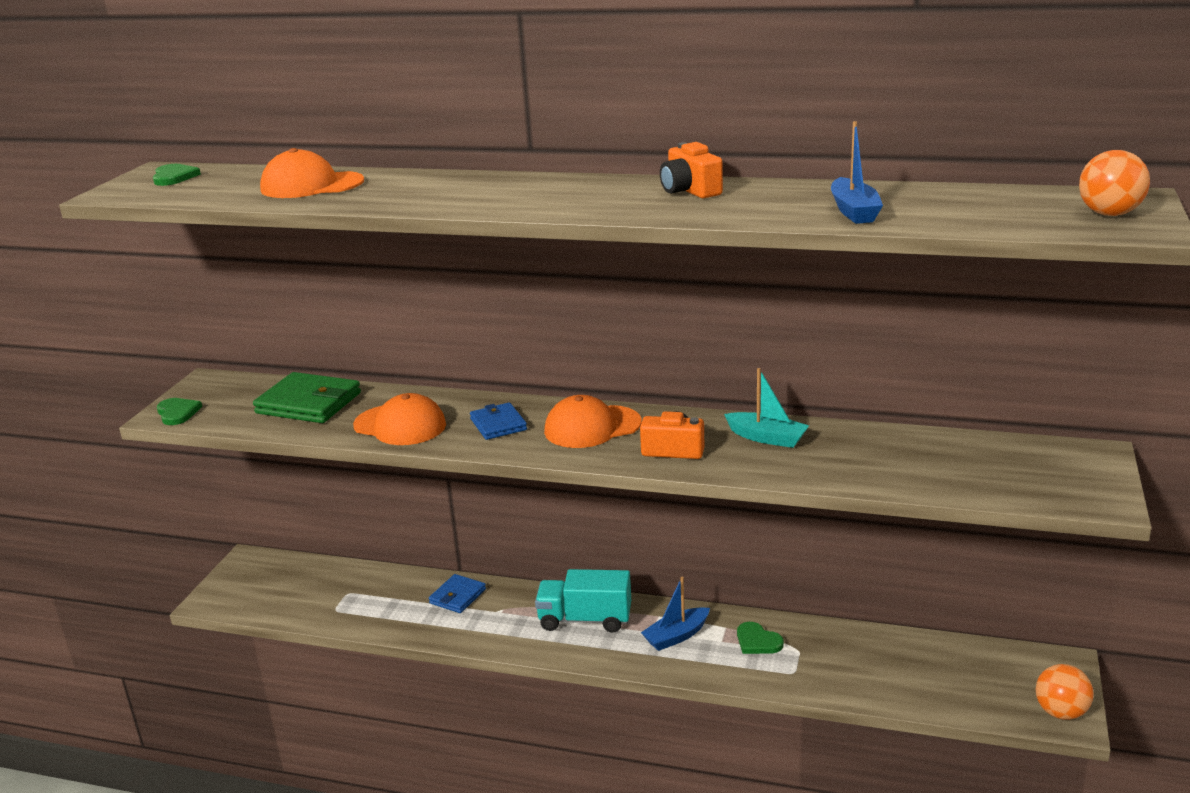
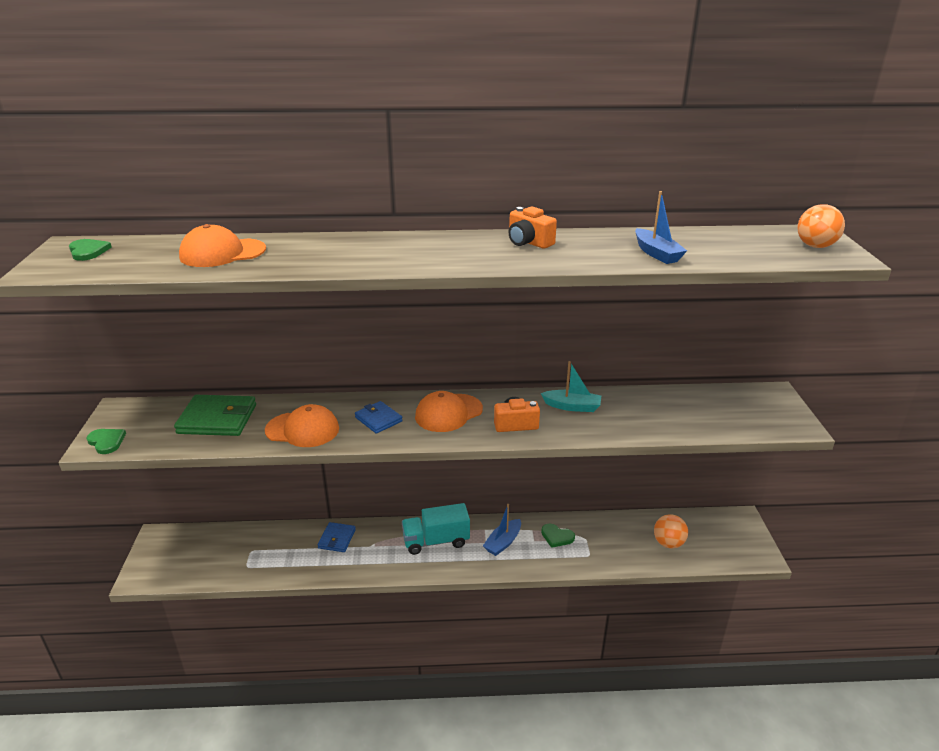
camera: 20 degrees left, 5 degrees up
(1061, 712) = (754, 552): orange ball -> orange ball (668, 543)

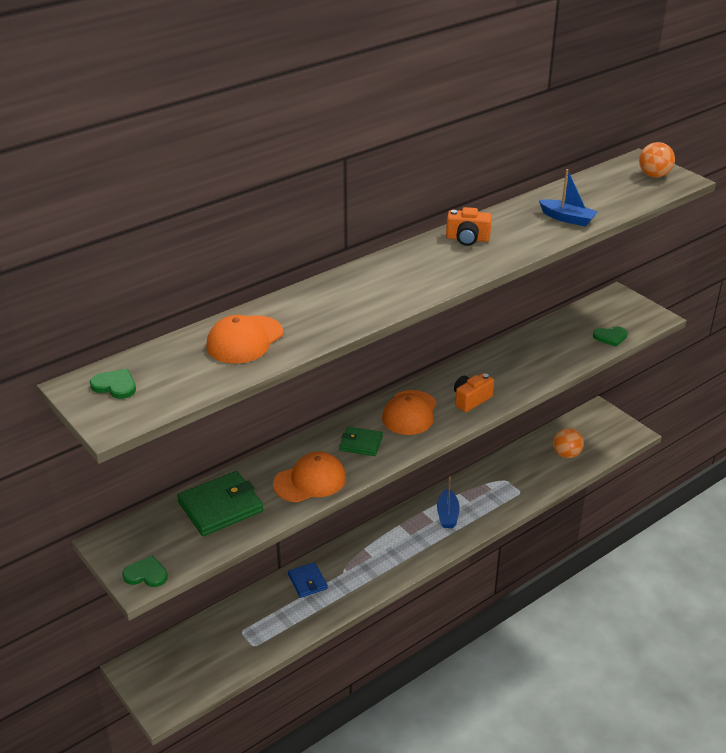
camera: 35 degrees left, 5 degrees up
(378, 419) = (361, 443): blue wallet -> green wallet
(436, 541) = (393, 540): turquoise truck -> none
(557, 536) = (483, 489): green heart -> green heart (610, 337)
(572, 406) = (495, 366): turquoise boat -> none

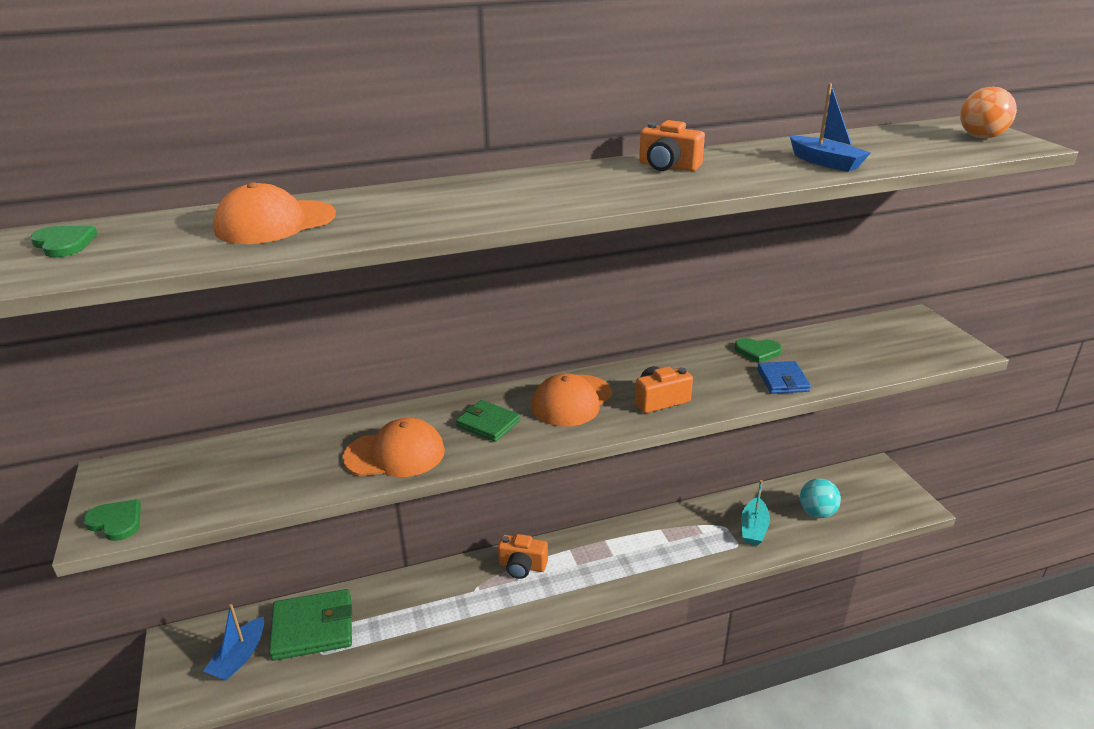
camera: 20 degrees right, 5 degrees down
(220, 507) = (268, 461): green wallet -> green wallet (313, 628)
(307, 582) = (427, 591): blue wallet -> blue wallet (782, 380)
(370, 546) = (522, 566): none -> orange camera
(447, 514) = (634, 551): blue boat -> blue boat (239, 657)
(526, 477) = (753, 528): none -> turquoise boat
(566, 454) = (816, 513): orange ball -> turquoise ball
(610, 337) = (888, 362): green heart -> green heart (757, 351)

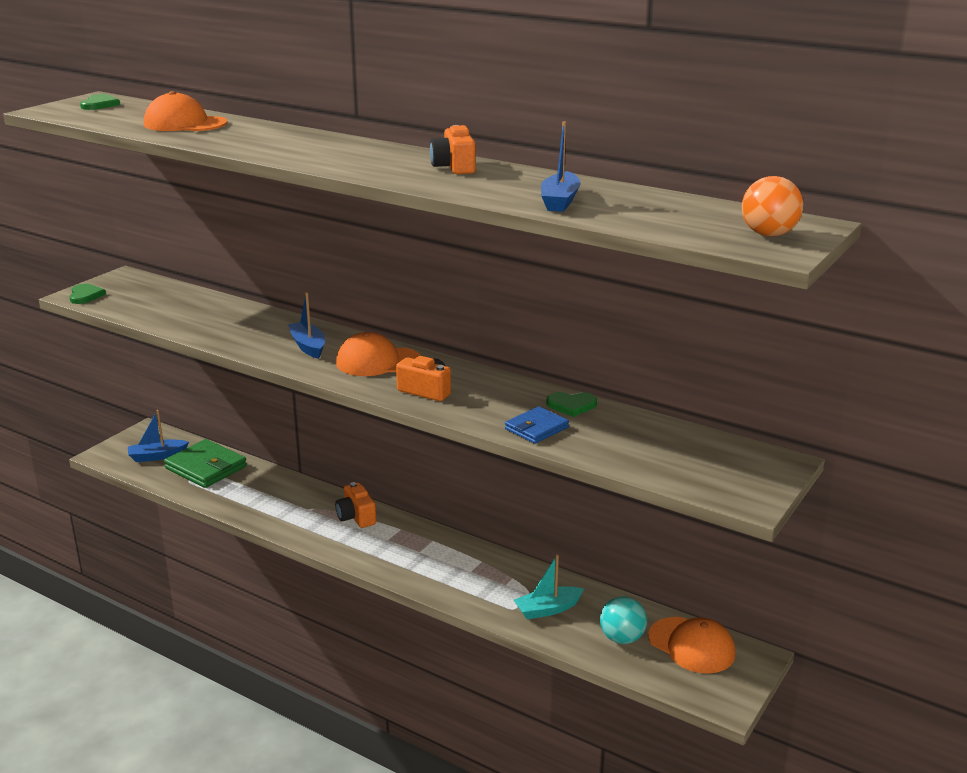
camera: 50 degrees right, 5 degrees down
(395, 454) = (235, 333): orange cap -> orange cap (691, 645)
(488, 423) = (308, 346): green wallet -> blue boat
(757, 351) = (571, 405): green heart -> green heart turned 60 degrees counterclockwise

